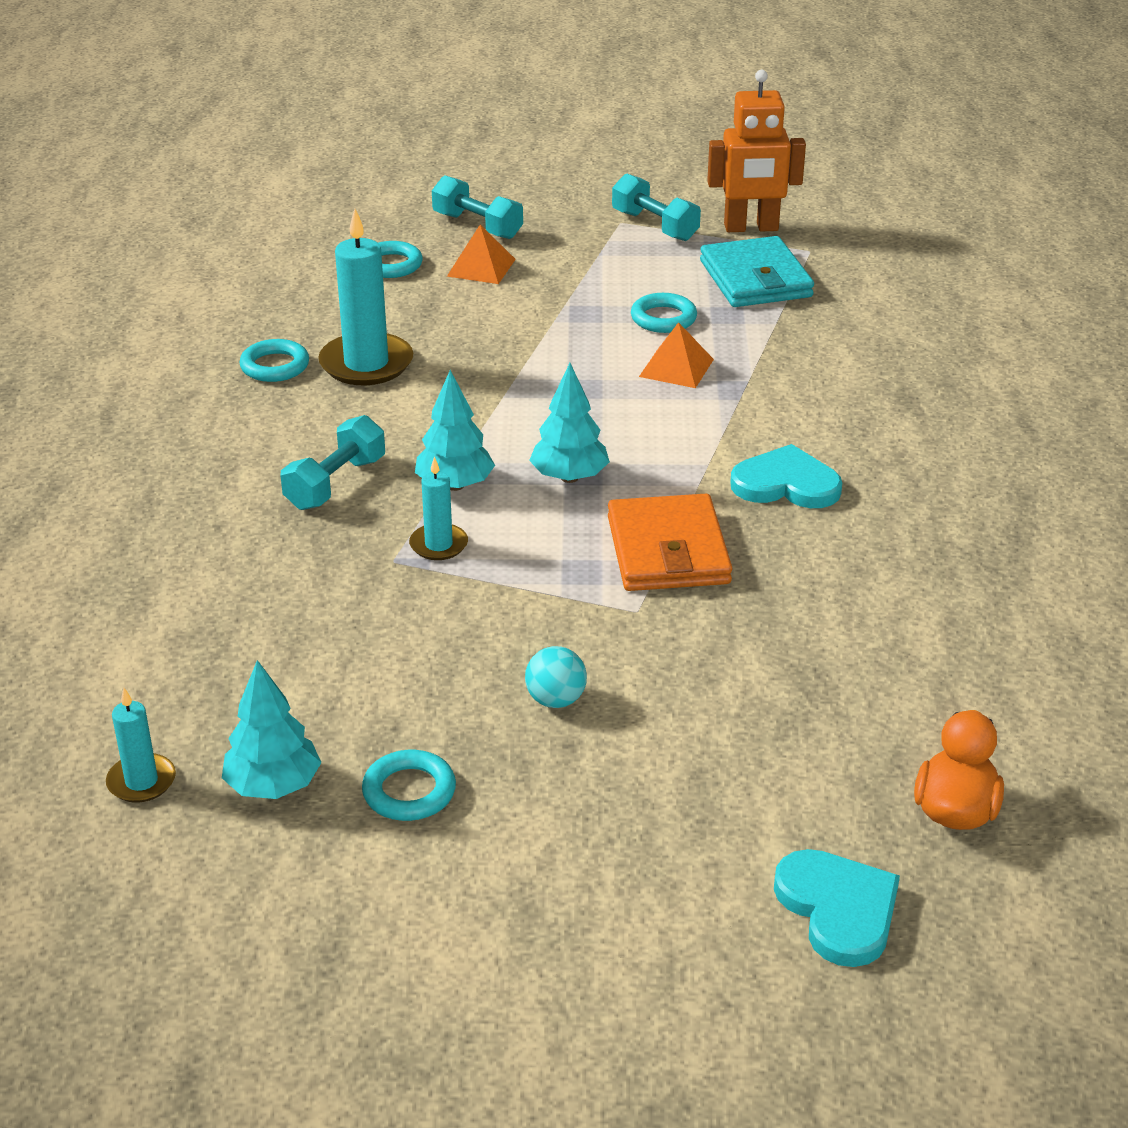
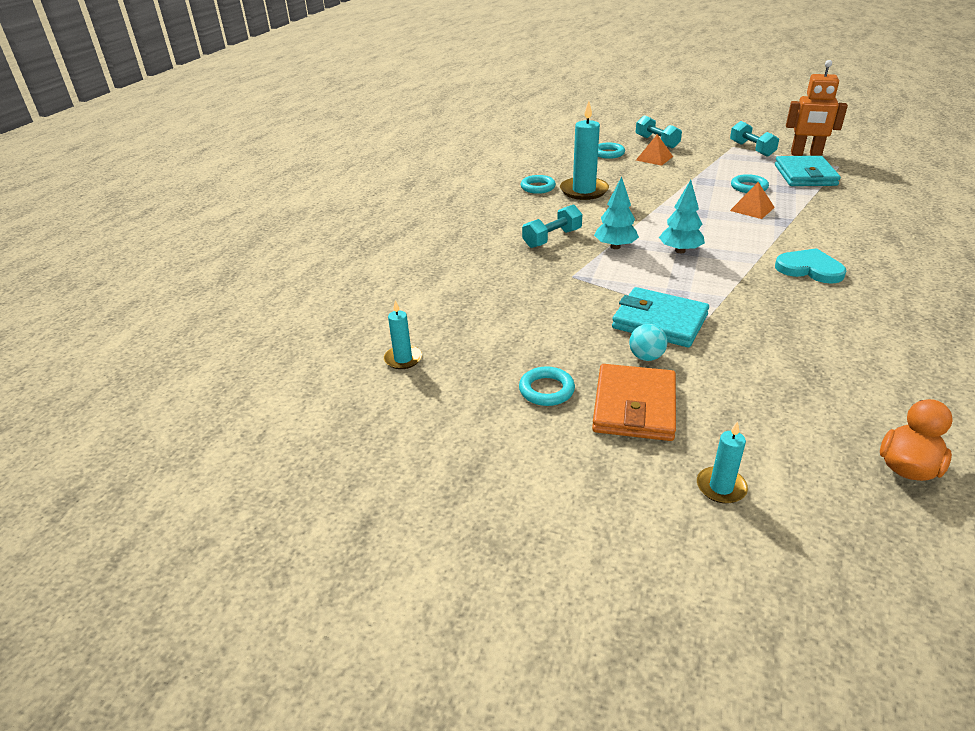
camera: 20 degrees right, 0 degrees up
(273, 786) = (471, 374): turquoise tree -> none
(438, 545) = (598, 272): turquoise candle -> turquoise candle (721, 487)
(563, 629) = (659, 321): none -> turquoise wallet
(668, 550) = (731, 292): orange wallet -> orange wallet (634, 406)
(838, 909) = (813, 513): turquoise heart -> none

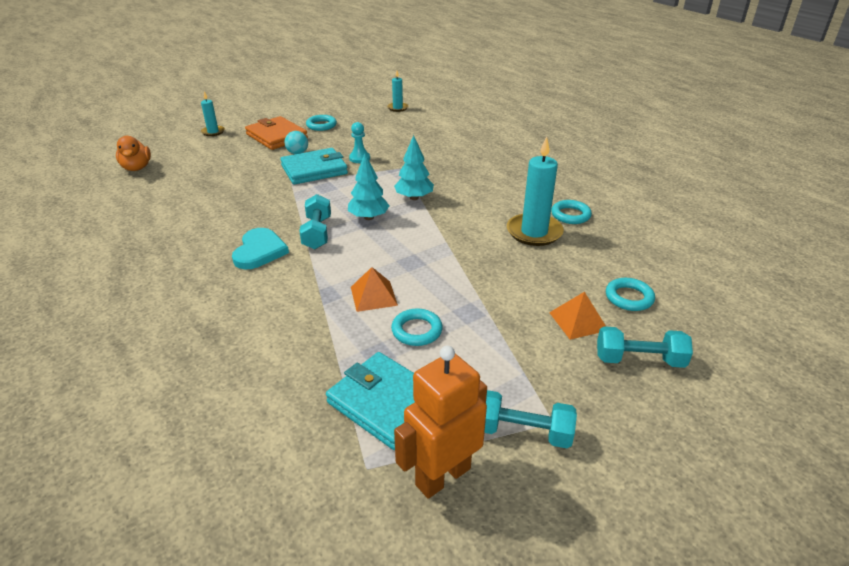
camera: 125 degrees right, 0 degrees up
(552, 238) = (462, 182): turquoise dumbbell -> turquoise dumbbell (317, 233)
(590, 309) = (359, 158): none -> turquoise pawn
(809, 269) = (259, 251): turquoise heart -> turquoise heart turned 60 degrees counterclockwise

